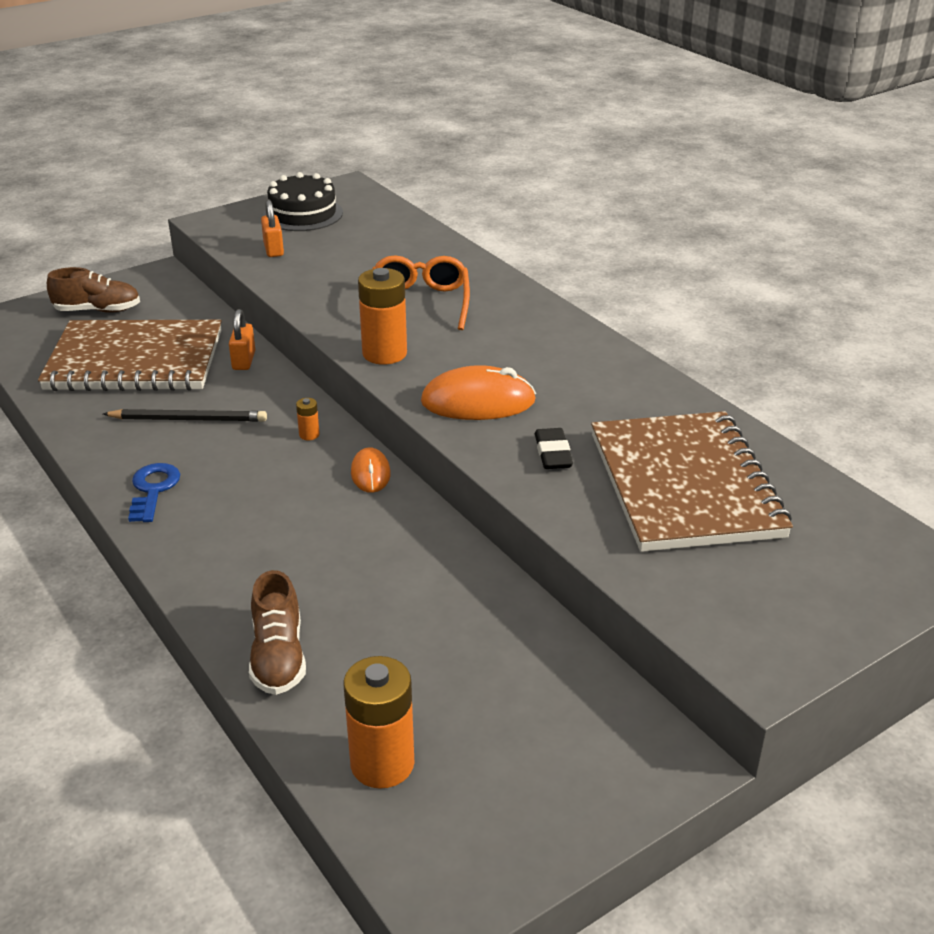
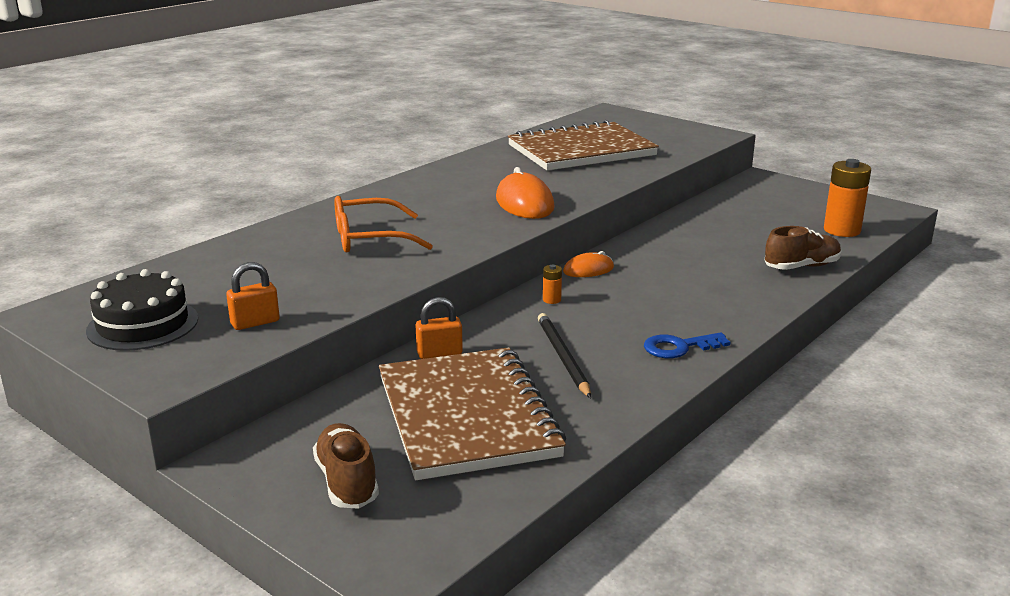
camera: 105 degrees left, 10 degrees down
(384, 353) = (470, 239): orange battery -> none
(553, 453) = (574, 179): black eraser -> none

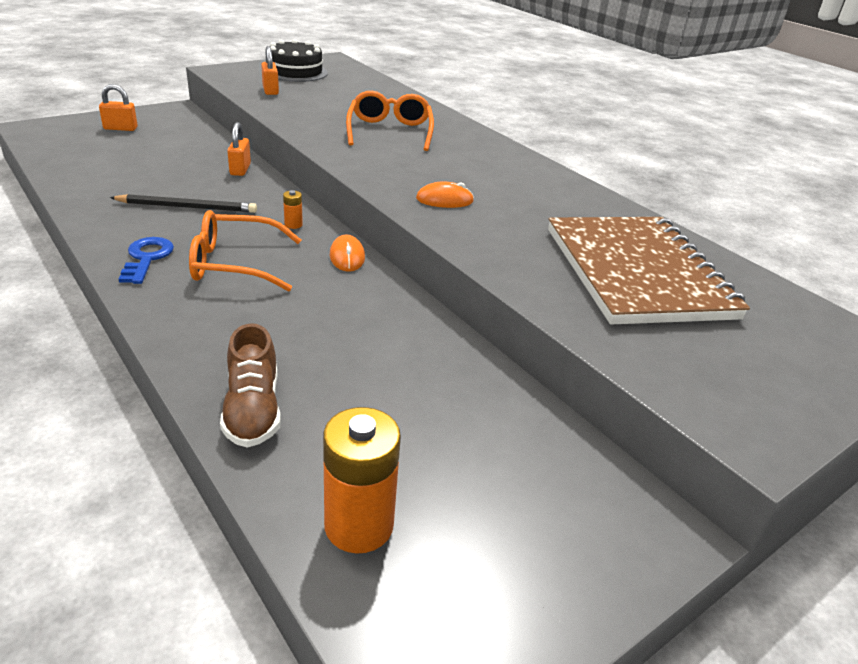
camera: 100 degrees right, 10 degrees up
(347, 482) = (120, 128): brown shoe -> orange padlock
(466, 416) = (146, 163): brown notebook -> none
(524, 203) = (444, 200): orange mouse -> orange mouse, size x0.58
(647, 309) = (234, 263): none -> orange glasses

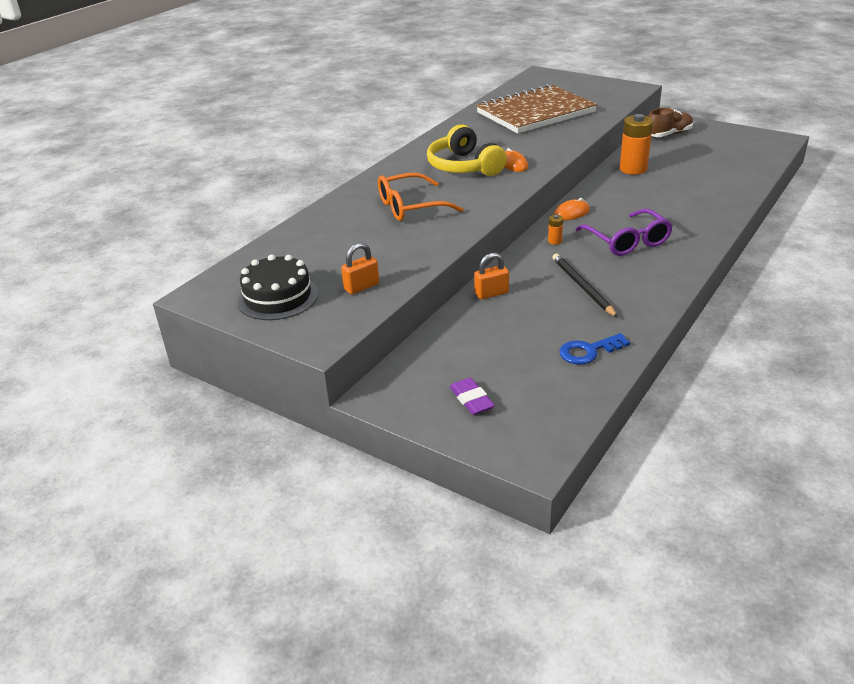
camera: 105 degrees left, 0 degrees up
(120, 128) = (471, 400): orange padlock -> purple eraser
(147, 258) = (663, 270): blue key -> blue key (588, 351)
(234, 263) = (628, 242): orange glasses -> purple glasses
(253, 410) = (726, 195): brown shoe -> brown shoe (668, 134)
(359, 525) = (745, 161): orange battery -> orange battery (633, 169)
(465, 175) = (464, 166): none -> yellow headphones

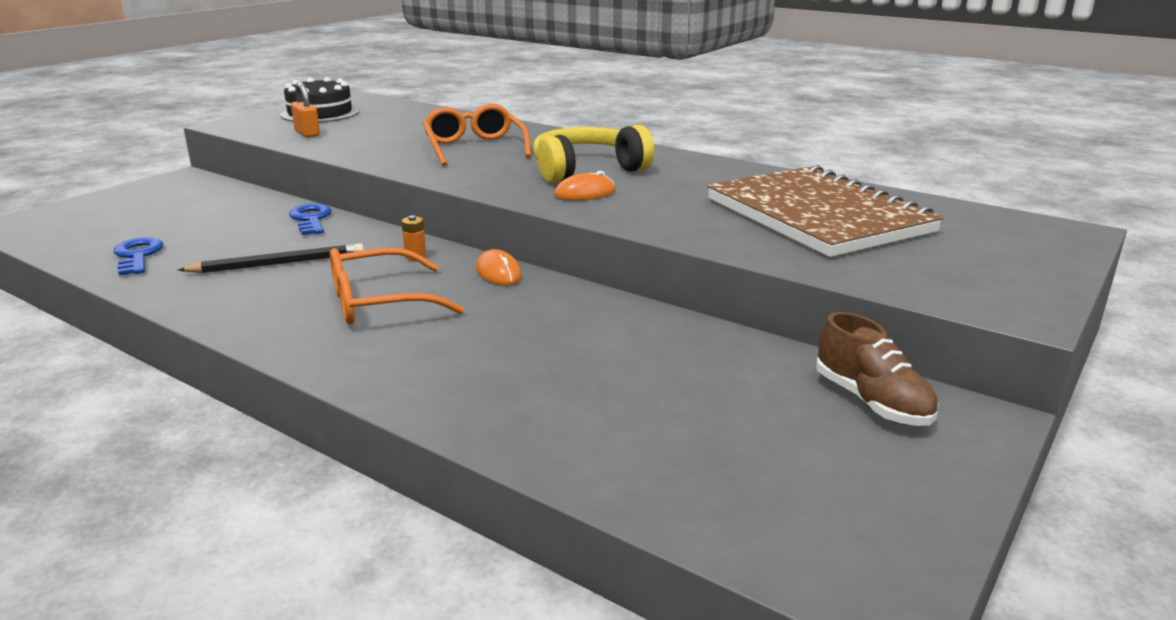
camera: 90 degrees right, 10 degrees down
(471, 400) = (129, 206): purple eraser -> none
(491, 293) = (311, 219): orange padlock -> blue key
(628, 242) = (378, 303): purple glasses -> orange glasses
(633, 169) = (665, 337): orange battery -> none

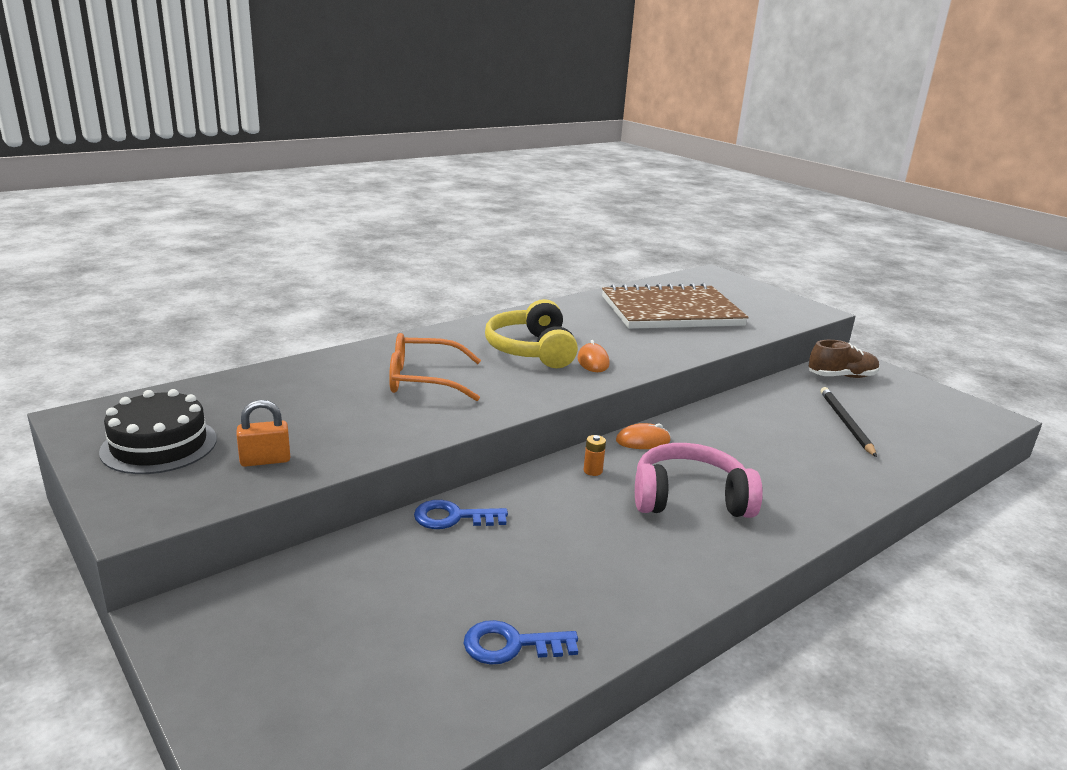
camera: 75 degrees left, 0 degrees up
(278, 263) = (579, 544): black pencil -> black pencil (845, 423)
(378, 303) = (690, 498): orange glasses -> pink headphones

